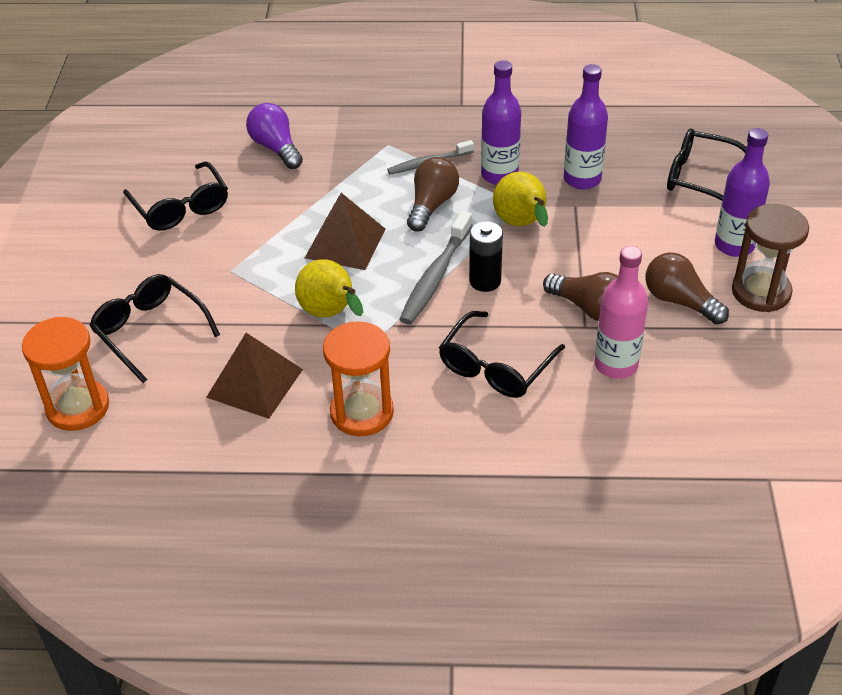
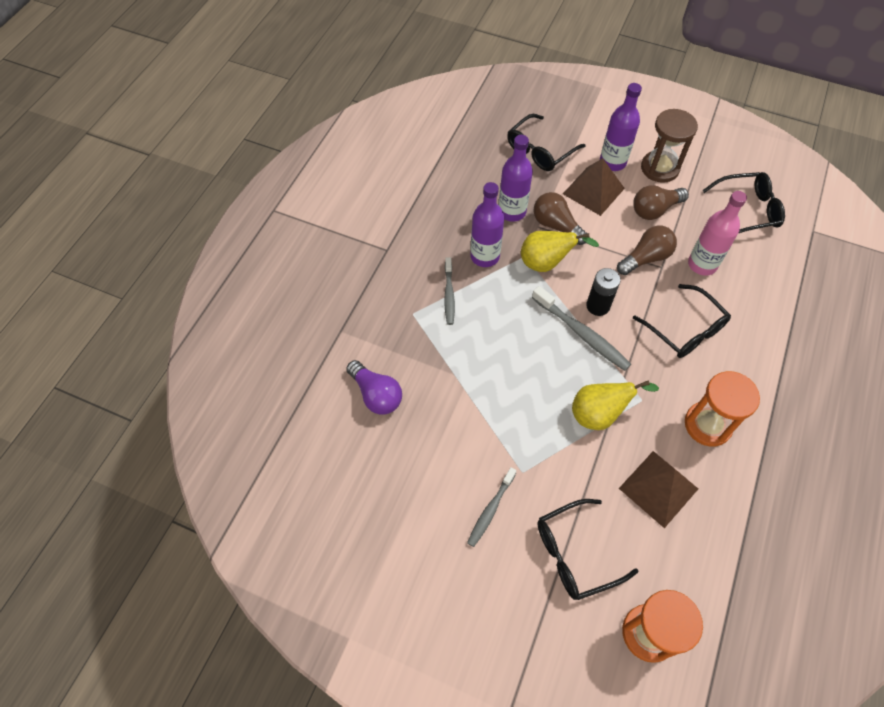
camera: 70 degrees left, 15 degrees up
(178, 258) = (491, 509): none -> grey toothbrush
(181, 207) = (422, 491): black glasses -> black glasses (747, 210)
(276, 148) = (376, 394): purple light bulb -> purple light bulb turned 120 degrees counterclockwise
(345, 243) = (521, 380): brown pyramid -> brown pyramid (593, 191)
(431, 205) = (501, 310): brown light bulb -> brown light bulb (556, 226)

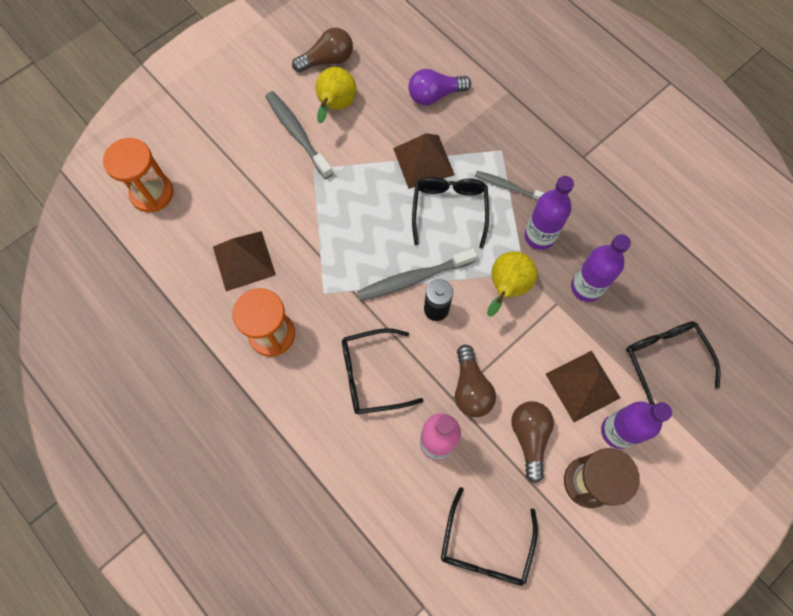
camera: 115 degrees right, 10 degrees up
(459, 373) = (423, 161): none -> brown pyramid
(491, 509) = (297, 134): grey toothbrush -> grey toothbrush, size x1.56
(556, 226) = (549, 321): brown light bulb -> brown light bulb (327, 60)
(575, 554) = (232, 174): black glasses -> black glasses (449, 210)
(599, 414) = (330, 250): yellow pear -> yellow pear (335, 106)

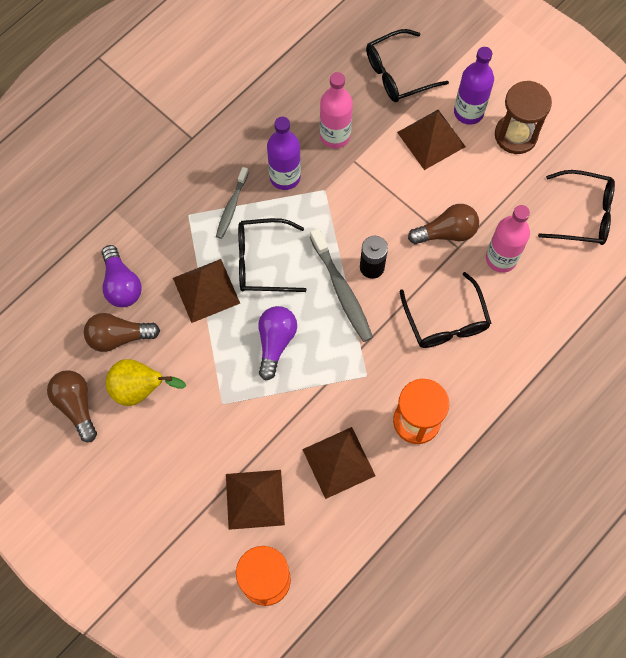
camera: 95 degrees left, 0 degrees up
(223, 189) = (254, 499): none -> brown pyramid
(297, 134) = (179, 427): grey toothbrush -> none
(366, 216) = (275, 342): none -> purple light bulb
(507, 288) = (342, 204): yellow pear -> none
(529, 437) = (484, 182): brown light bulb -> brown light bulb (119, 337)
(586, 287) = (335, 136): purple bottle -> pink bottle

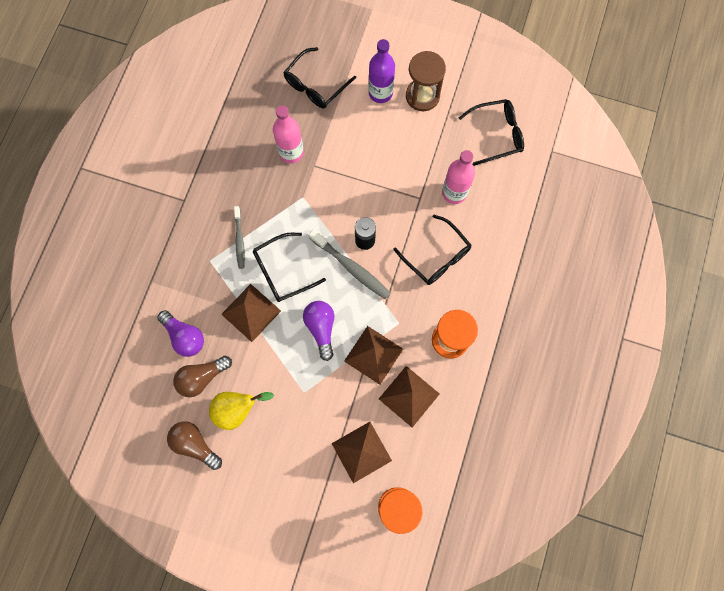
camera: 25 degrees left, 5 degrees up
(285, 177) = (269, 200): purple bottle -> none
(431, 139) = (363, 125): brown pyramid -> brown pyramid (373, 355)
(446, 232) = (406, 190): brown light bulb -> none

